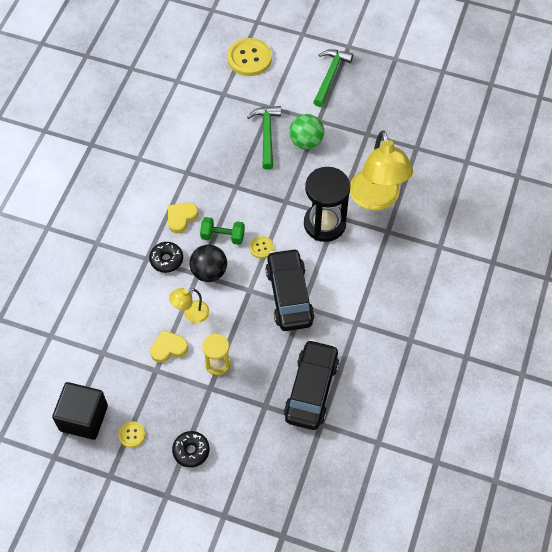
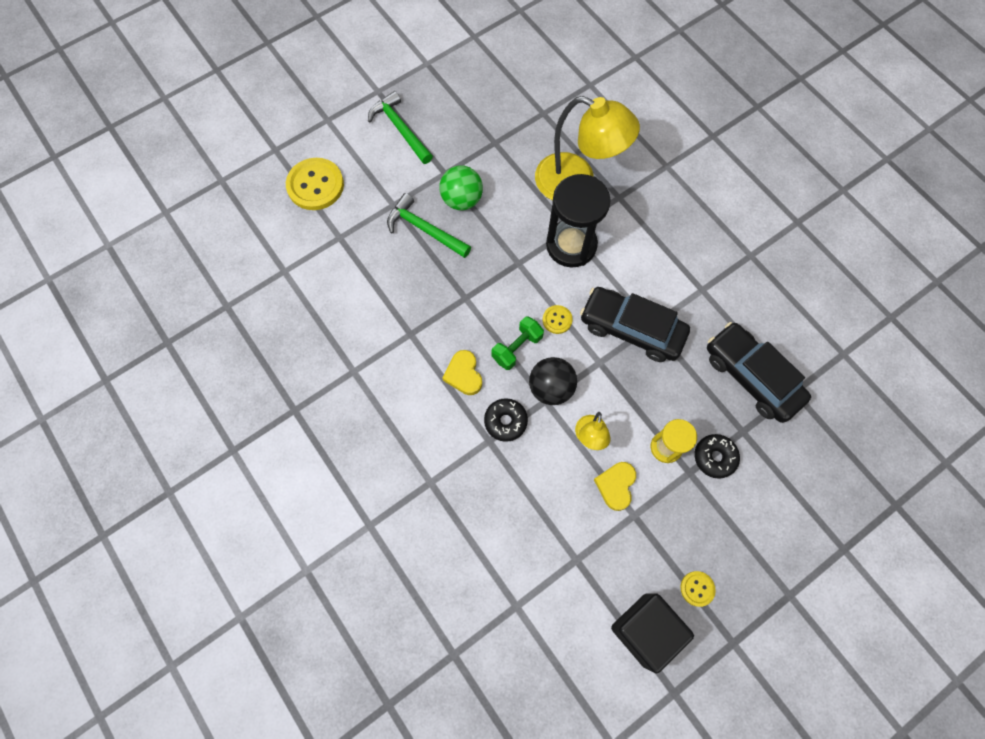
camera: 55 degrees left, 10 degrees up
(191, 451) = (752, 537): black donut -> black donut (714, 457)

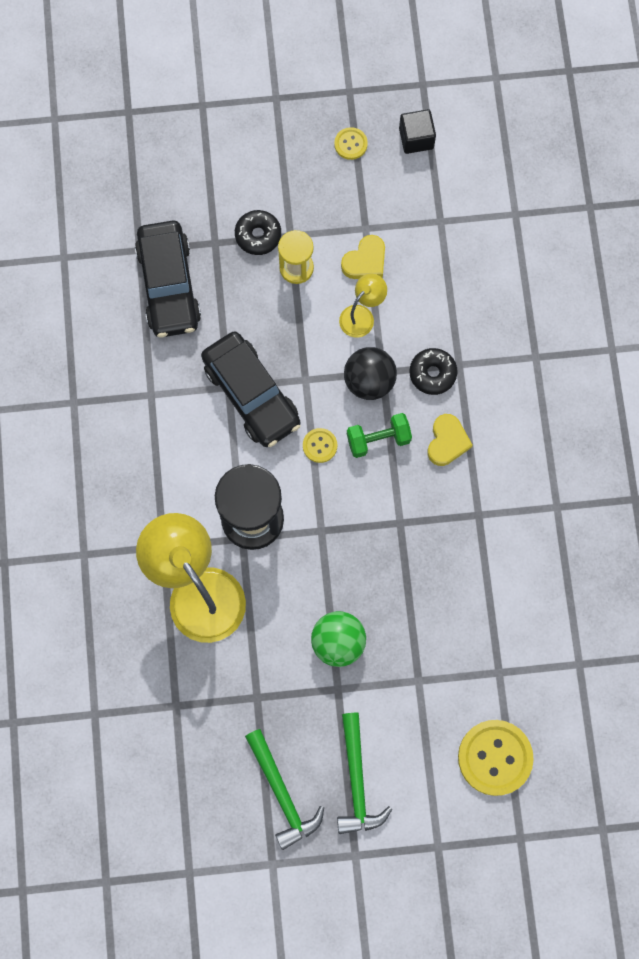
camera: 150 degrees left, 5 degrees up
(424, 229) = (399, 628): green hammer -> green hammer (282, 794)
(645, 630) = (416, 138): black cube -> black cube, size x0.61

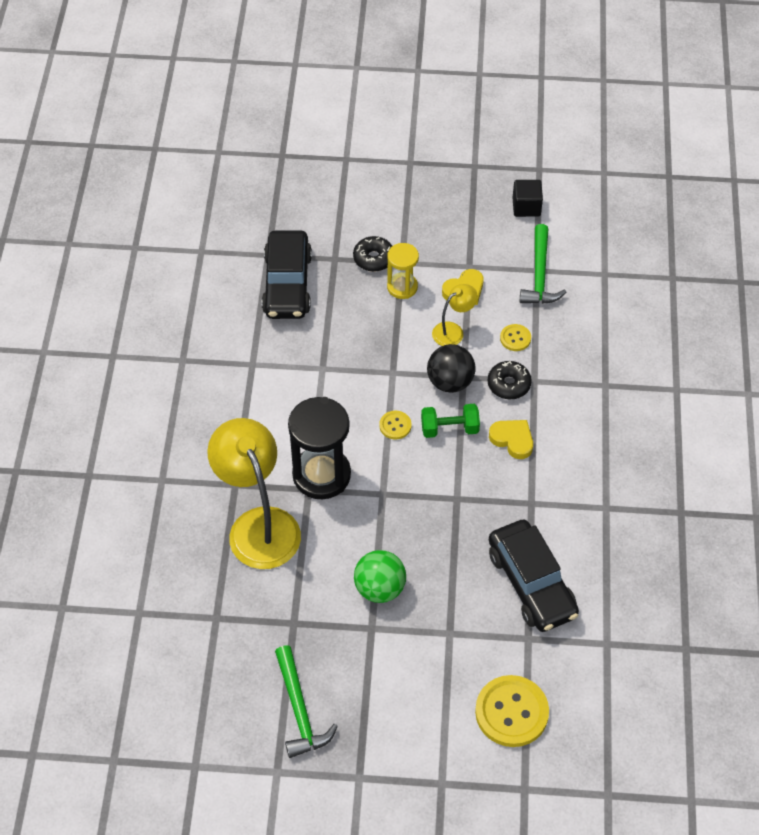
camera: 10 degrees right, 20 degrees down
(251, 394) = (341, 377): black car -> black car (531, 583)
(350, 144) = (468, 203): yellow button -> yellow button (515, 338)
(356, 781) = (373, 711): green hammer -> green hammer (539, 275)
(447, 442) = (512, 440): yellow heart -> yellow heart turned 75 degrees counterclockwise

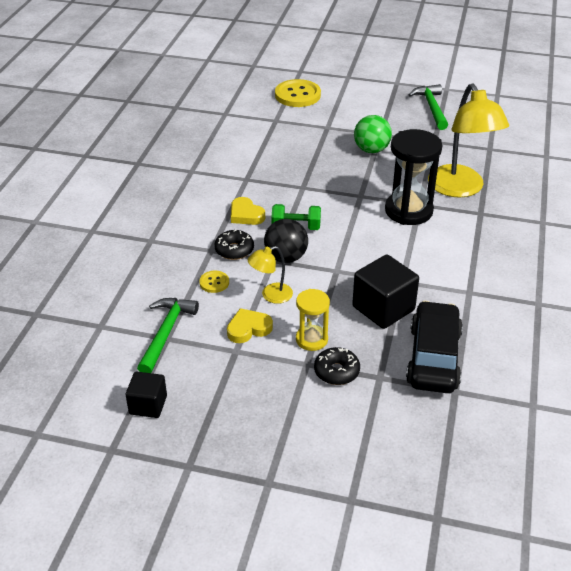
camera: 170 degrees left, 15 degrees down
(338, 331) = (383, 308): none -> black cube
(395, 426) = (342, 234): yellow button -> none
(531, 583) = (263, 142): black car -> none

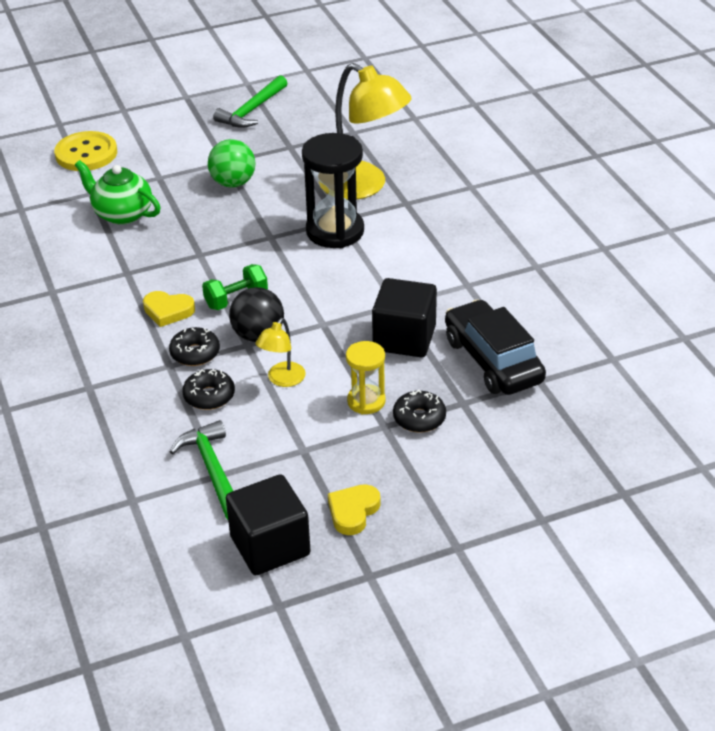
camera: 35 degrees left, 0 degrees up
(148, 405) = (270, 546): black cube -> black cube, size x1.64
(214, 282) = (209, 396): yellow button -> black donut
(248, 328) = (293, 423): yellow heart -> yellow heart (353, 511)
(281, 141) = (122, 214): none -> green teapot
(431, 107) = (251, 110): green hammer -> green hammer turned 105 degrees counterclockwise

